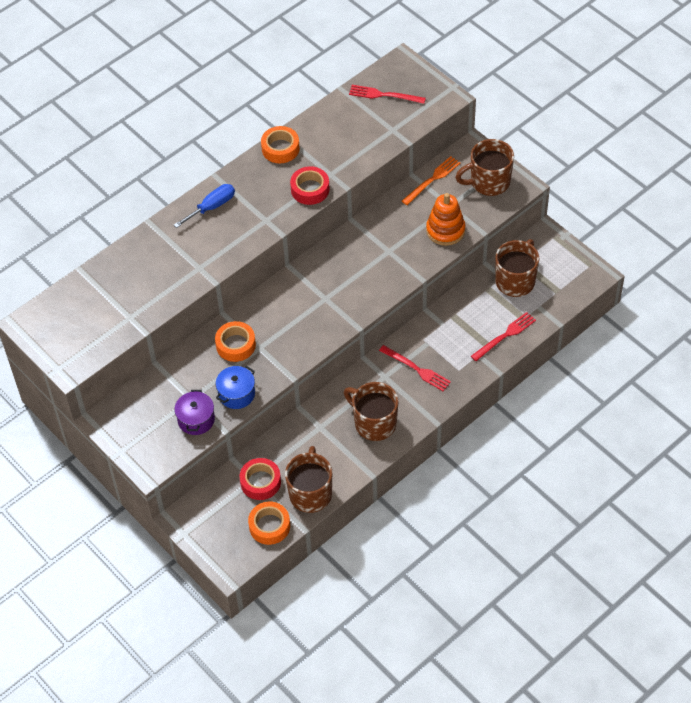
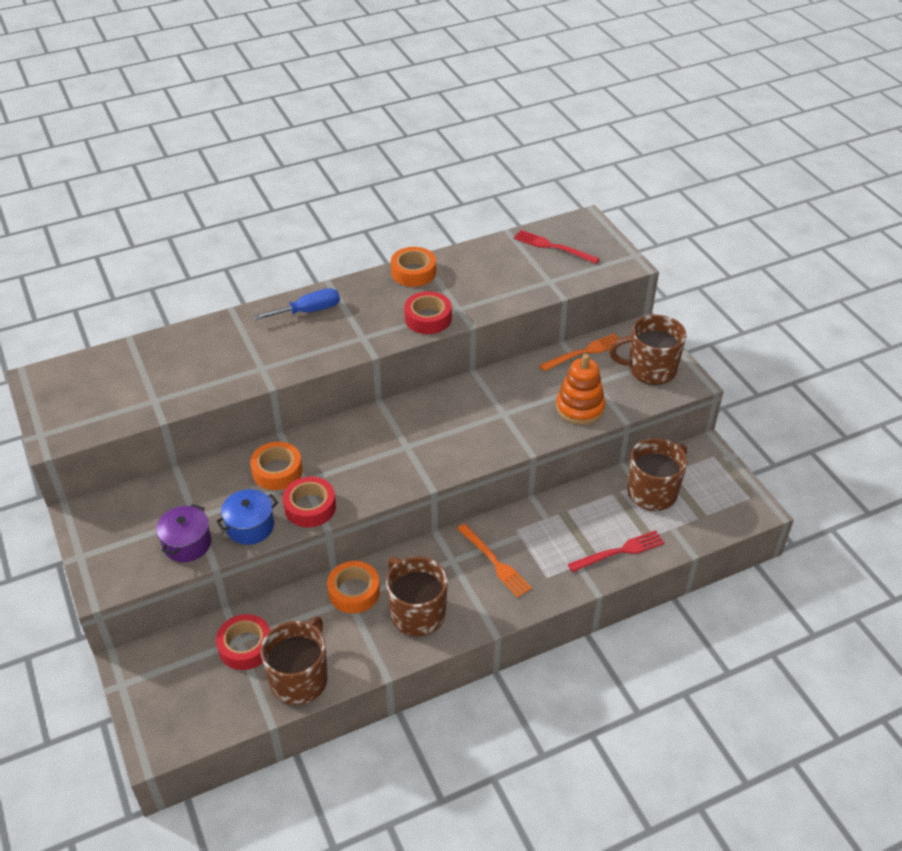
camera: 15 degrees right, 10 degrees down
(269, 526) = (229, 706): orange tape -> orange tape (354, 592)
(274, 367) = (310, 507): none -> red tape
(416, 369) = (494, 562): red fork -> orange fork

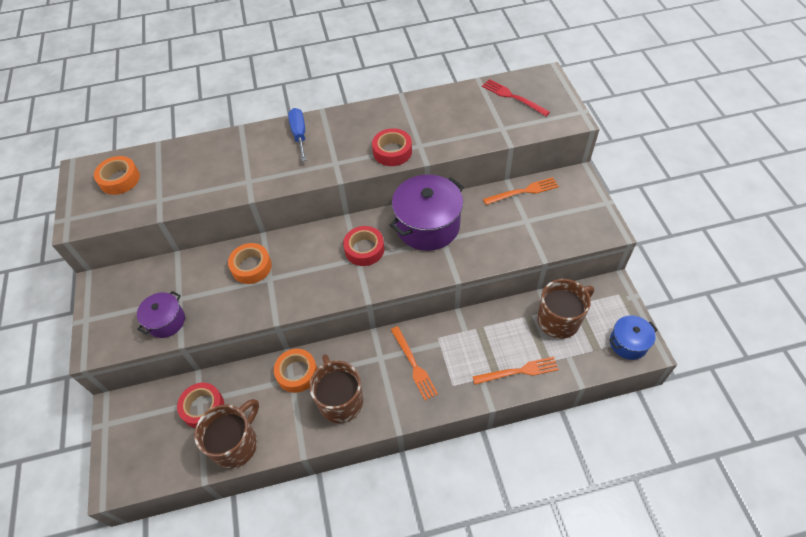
camera: 15 degrees right, 10 degrees up
(250, 526) = (217, 313): blue pot -> blue pot (628, 343)
(308, 311) = (299, 134): blue screwdriver -> blue screwdriver turned 90 degrees counterclockwise
(310, 507) = (267, 303): red tape -> red tape (364, 249)
(413, 272) = (392, 109): orange tape -> orange tape (119, 179)
(481, 401) = (427, 226): none -> purple pot
(580, 408) = (508, 242): orange stacking toy -> none
(619, 551) = (518, 371): red fork -> orange fork
(650, 369) = (576, 214): brown mug -> none

